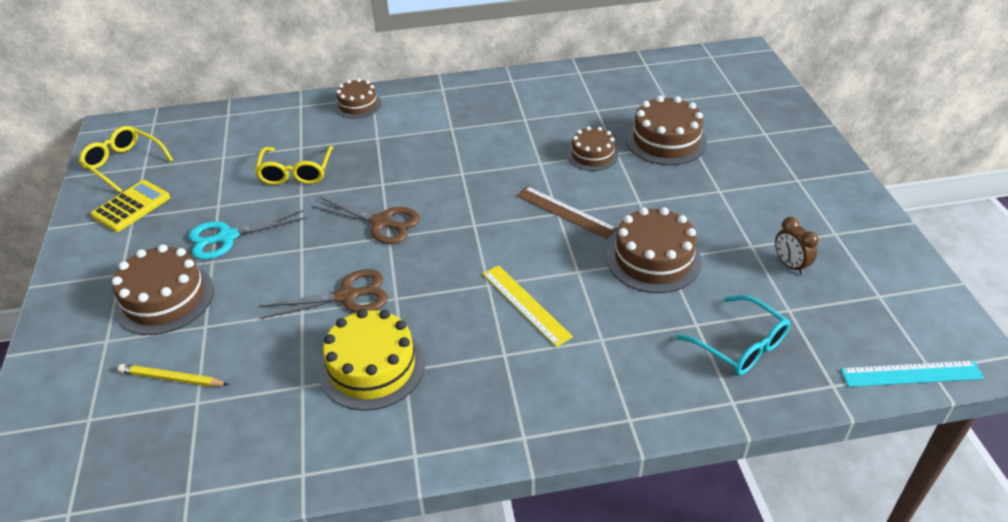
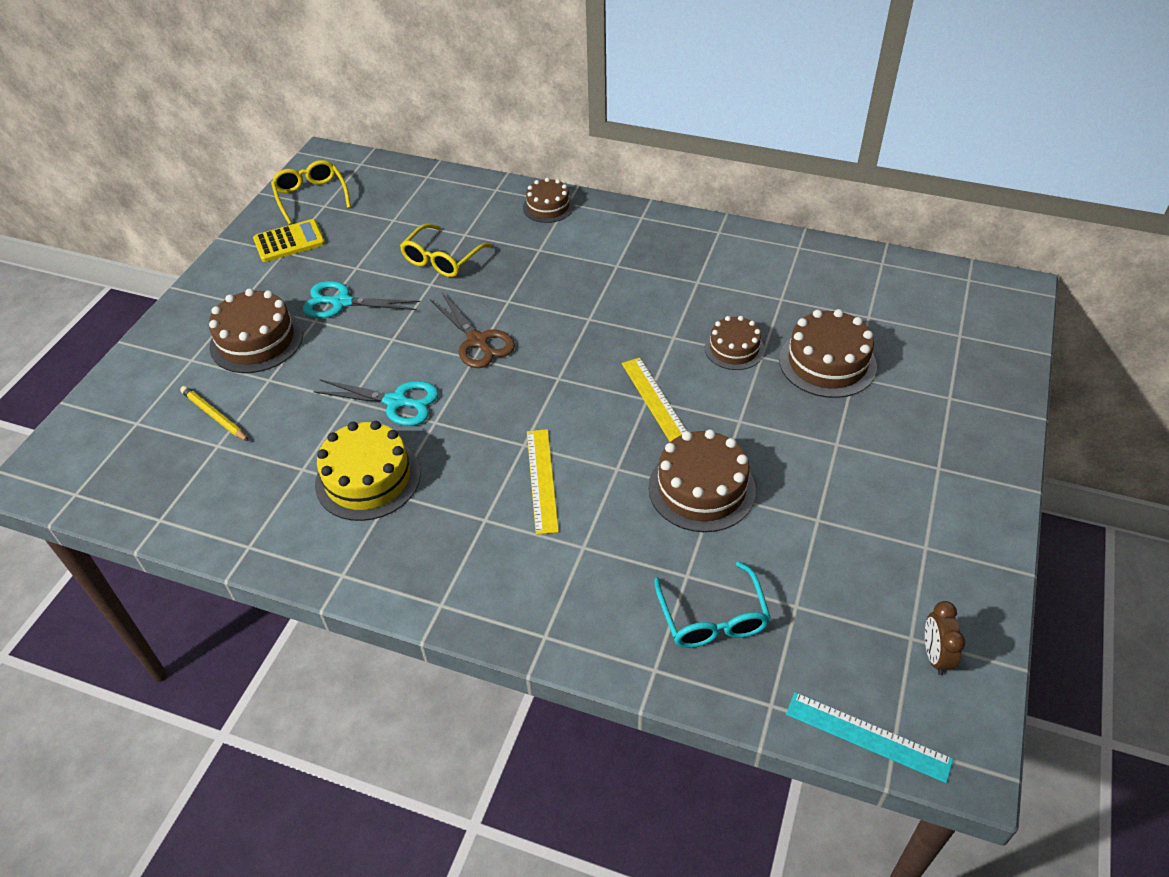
camera: 30 degrees right, 5 degrees up
(347, 296) = (396, 402): brown scissors -> turquoise scissors
(565, 212) = (655, 401): brown ruler -> yellow ruler
(790, 265) = (841, 559): brown clock -> brown clock (935, 655)

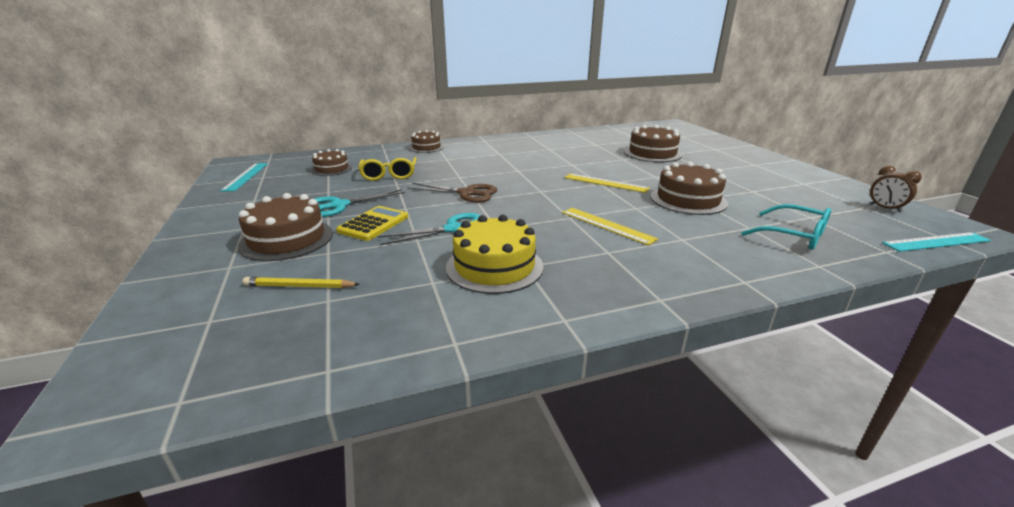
camera: 40 degrees left, 20 degrees down
(289, 241) = (252, 195): yellow calculator -> yellow calculator (373, 224)
(311, 197) = (245, 176): yellow glasses -> turquoise ruler
(734, 349) = (606, 160): brown cake -> brown cake (331, 169)

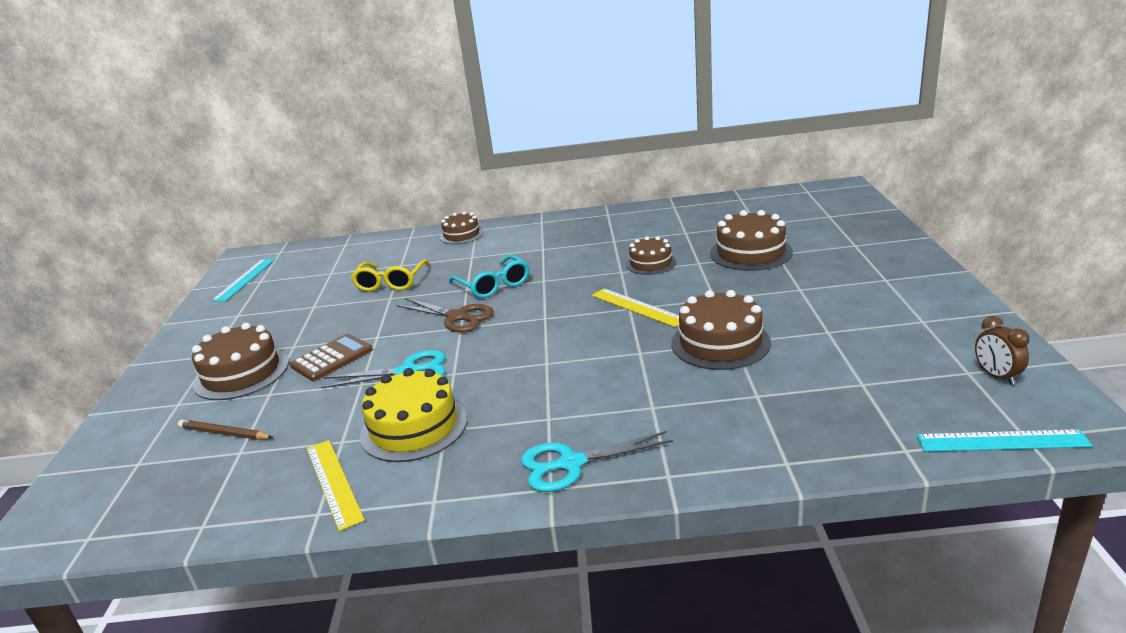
camera: 20 degrees right, 0 degrees up
(299, 286) = (224, 433): yellow pencil -> brown pencil
(331, 169) = (335, 270): brown cake -> brown cake (650, 263)
(339, 205) = (313, 329): turquoise scissors -> turquoise scissors (571, 464)
(373, 224) = (332, 358): yellow calculator -> brown calculator
(607, 225) = (580, 378): yellow ruler -> yellow ruler (334, 482)
(793, 236) = (803, 413): turquoise glasses -> turquoise glasses (493, 285)

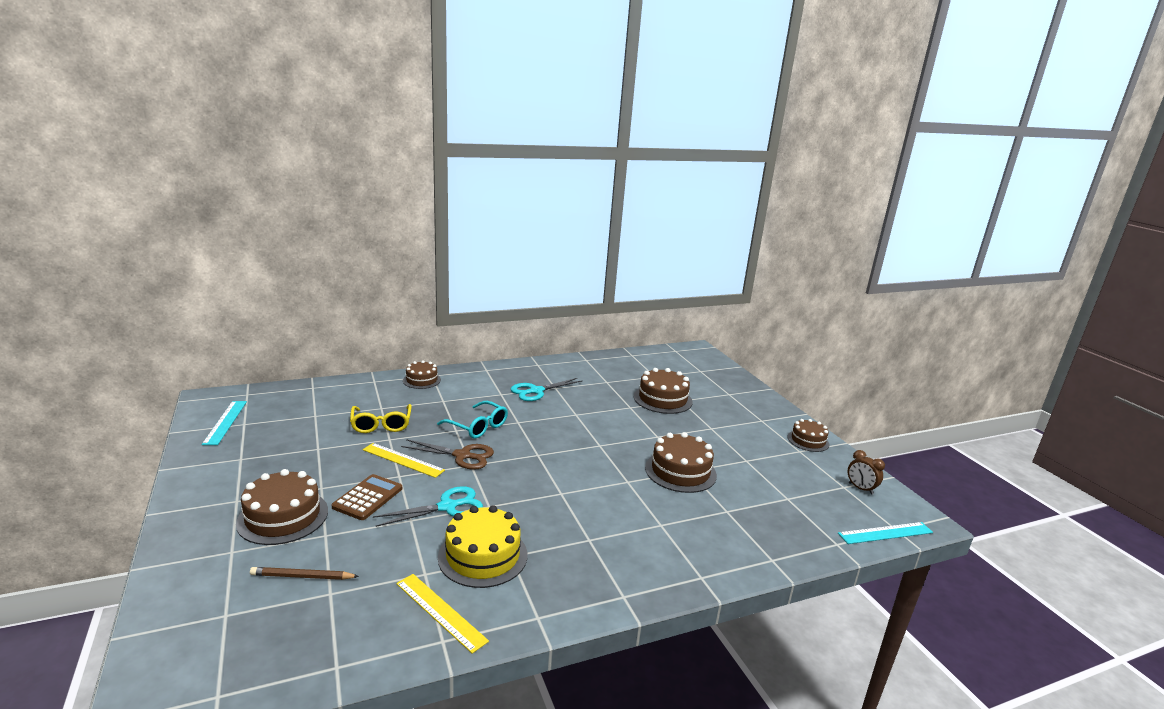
camera: 25 degrees left, 5 degrees down
(571, 464) = (627, 575): turquoise scissors -> turquoise scissors (536, 391)
(637, 307) = (605, 444): yellow ruler -> yellow ruler (403, 460)
(650, 263) = (594, 407): brown cake -> brown cake (808, 441)

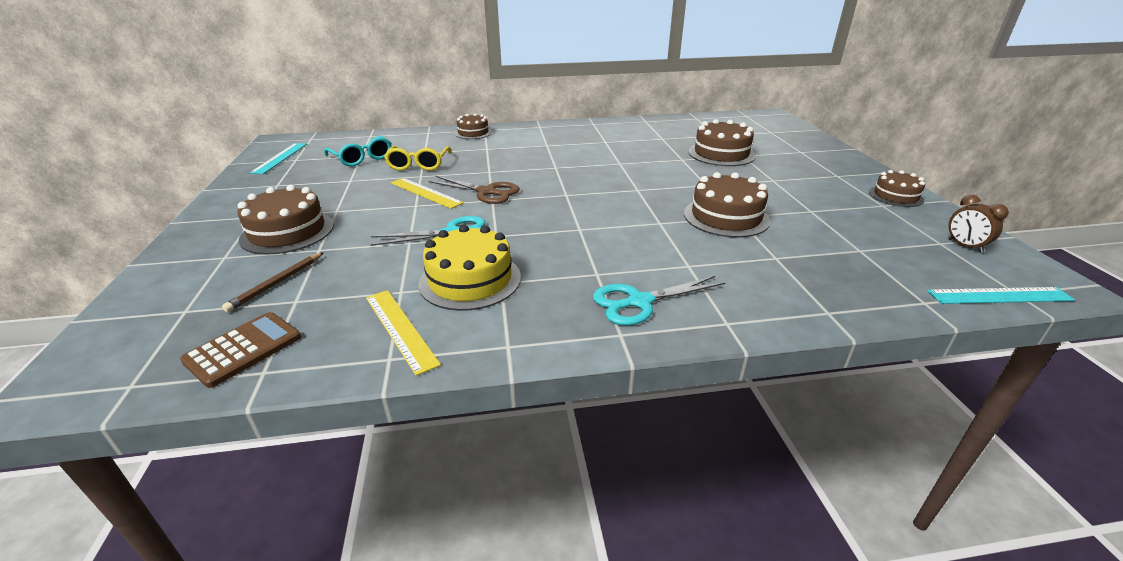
camera: 15 degrees right, 10 degrees up
(302, 576) = (276, 283): brown pencil -> brown pencil turned 75 degrees counterclockwise
(368, 498) = (376, 221): brown calculator -> brown calculator (243, 349)
(477, 426) = (512, 169): turquoise glasses -> turquoise glasses (362, 158)
(536, 391) = (584, 144): turquoise scissors -> turquoise scissors (639, 302)

